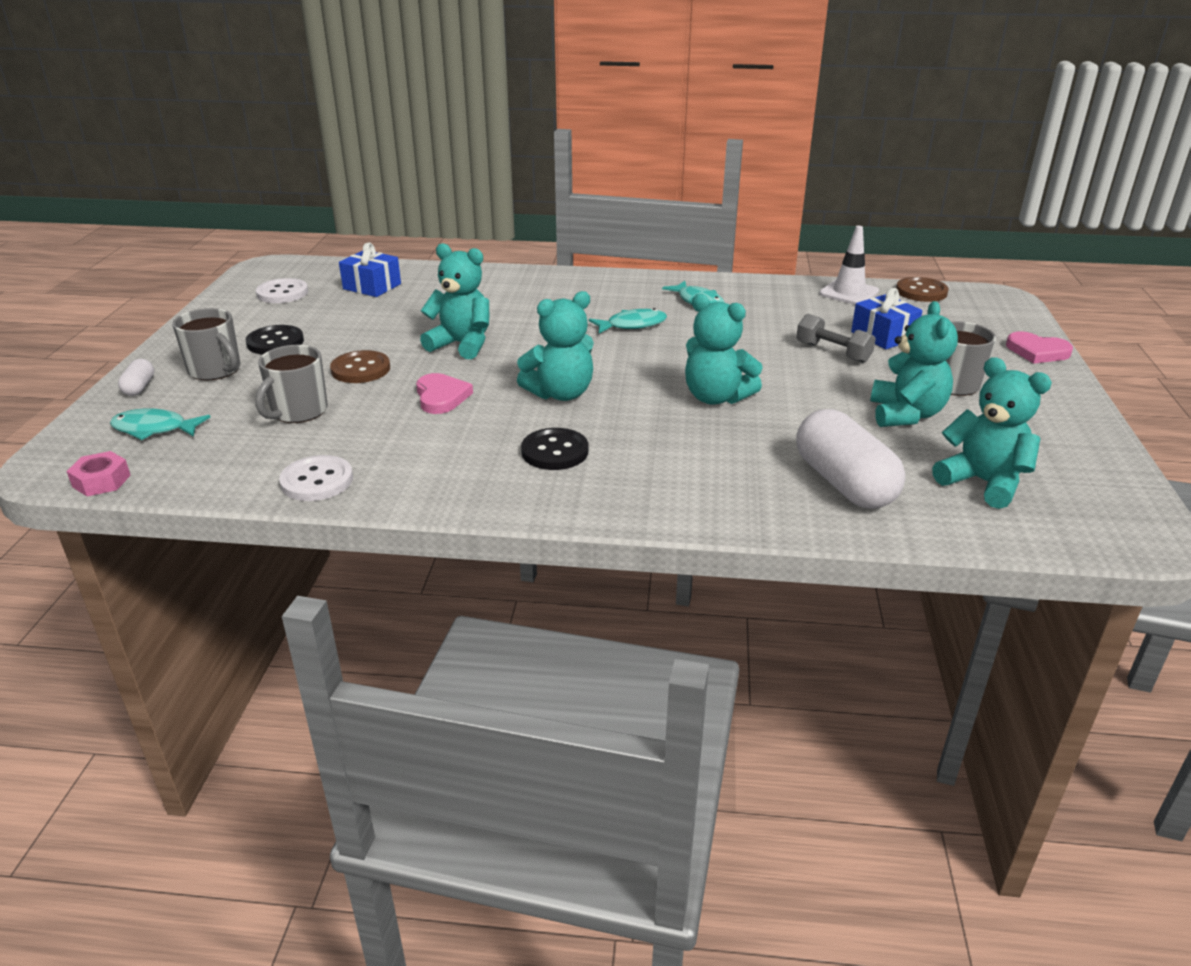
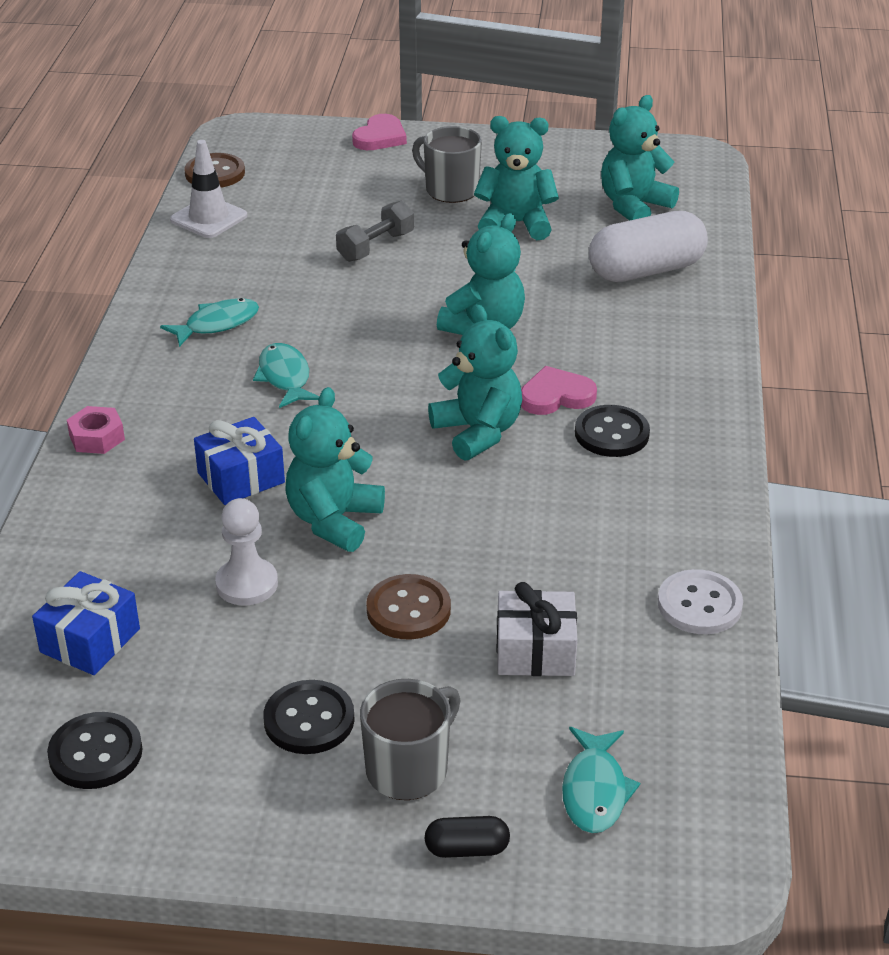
camera: 90 degrees left, 5 degrees up
(101, 481) = (734, 805): pink nut -> pink nut (97, 437)
(139, 387) = (467, 849): white capsule -> black capsule
(282, 293) = (95, 753): white button -> black button
(298, 411) = (535, 651): grey mug -> white gift
(405, 322) = (247, 584): none -> white pawn
(441, 397) = (489, 526): pink heart -> pink heart (556, 396)
(883, 336) = (335, 212): blue gift -> blue gift (241, 478)

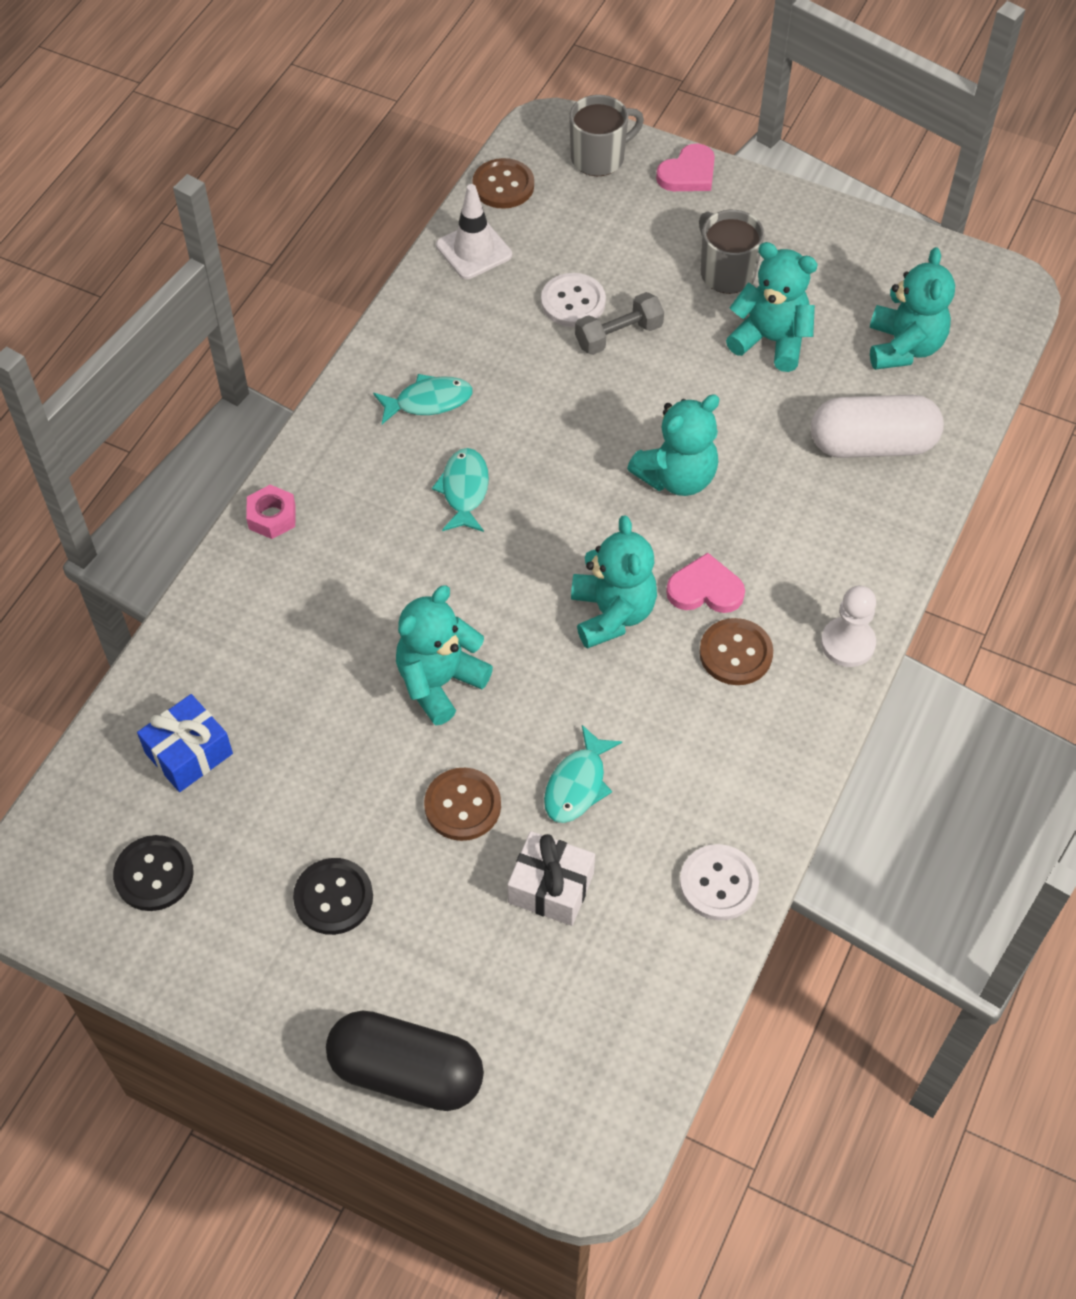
camera: 20 degrees right, 20 degrees up
(241, 478) = (379, 605): blue gift -> none
(247, 584) = (338, 732): white pawn -> white pawn (847, 643)
(321, 233) = (573, 302): none -> white button
(409, 769) = (393, 976): grey mug -> grey mug (599, 158)
(467, 849) = (406, 1072): black capsule -> black capsule, size x2.21
(595, 791) = (535, 1051): turquoise fish -> turquoise fish (577, 784)
(611, 434) = (735, 653): black button -> brown button
(634, 206) = (904, 347): turquoise teddy bear -> turquoise teddy bear turned 120 degrees clockwise

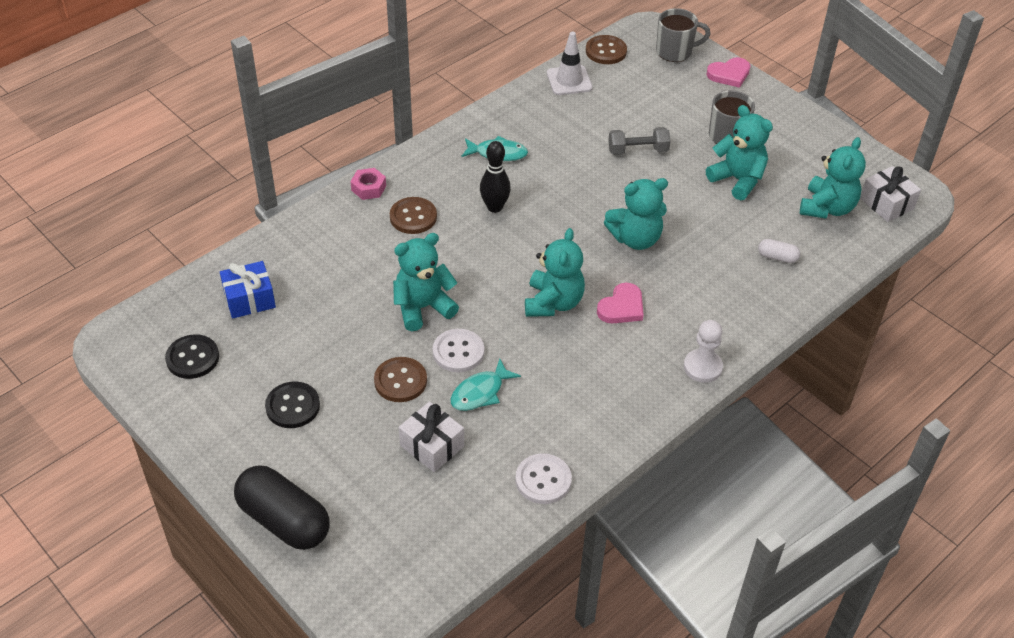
camera: 20 degrees right, 10 degrees down
(464, 490) = (494, 207): turquoise fish -> black bowling pin
(573, 302) = (618, 124): white button -> white button (458, 352)
(705, 589) = (622, 307): pink heart -> pink heart turned 105 degrees clockwise
(735, 653) = (623, 350): brown button -> brown button (413, 217)
(872, 444) = (777, 257): white capsule -> white capsule, size x0.45
(975, 316) = (886, 203): none -> white gift

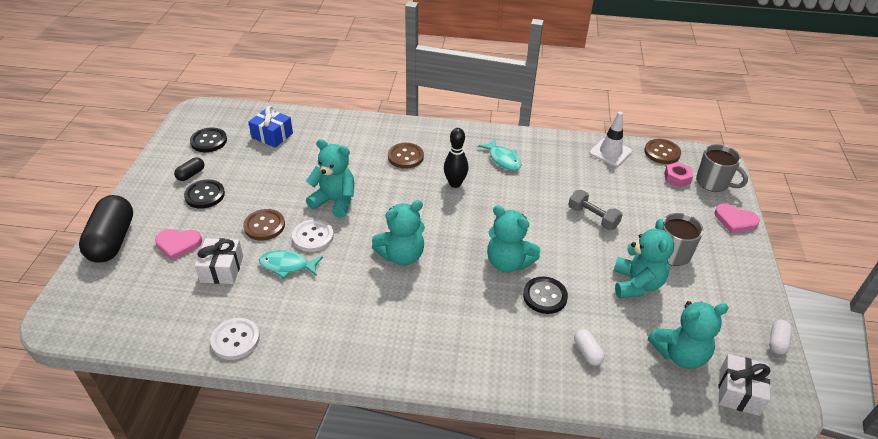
camera: 50 degrees right, 5 degrees down
(240, 402) = (191, 174): none -> black capsule
(368, 188) = (408, 128): pink nut -> pink nut (677, 178)
(622, 307) = (435, 292): pink heart -> pink heart (178, 244)
(696, 242) = (545, 296): none -> black button
(702, 367) = (424, 370): white pawn -> none
(863, 149) = (777, 342): none -> white capsule

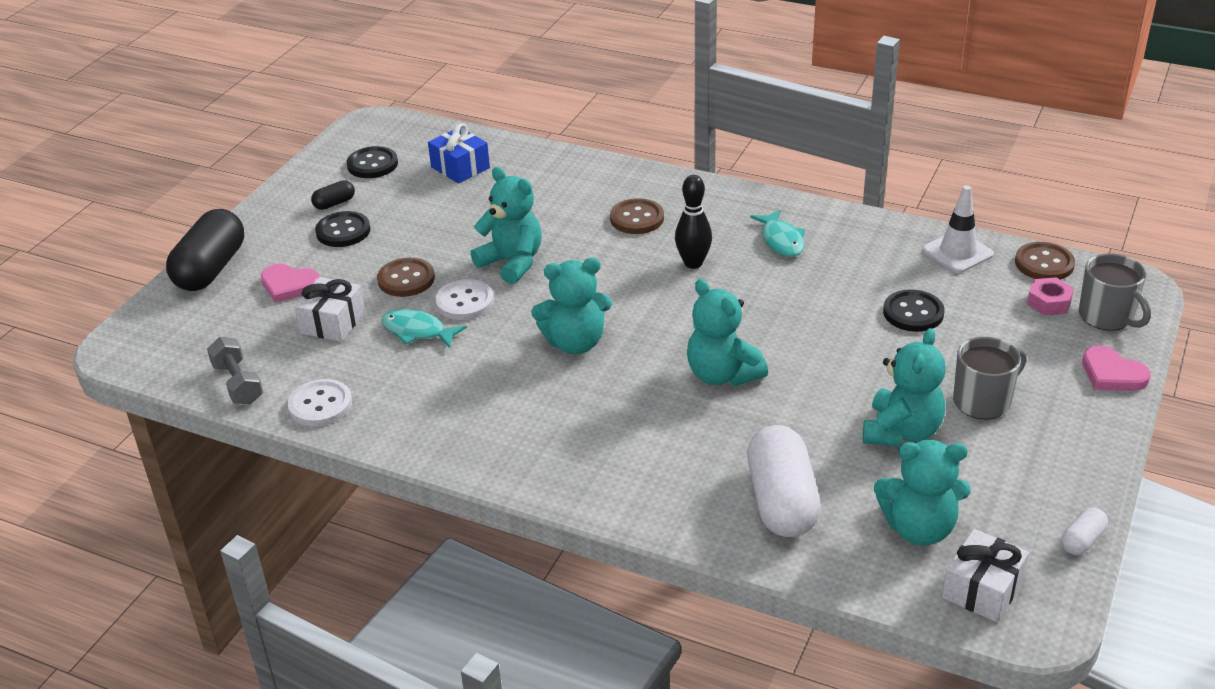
camera: 20 degrees right, 5 degrees down
(545, 296) = (755, 424): black button -> black button (913, 313)
(587, 352) = (781, 501): white capsule -> white capsule, size x2.21
(593, 217) = (881, 336): grey dumbbell -> grey dumbbell (238, 383)

